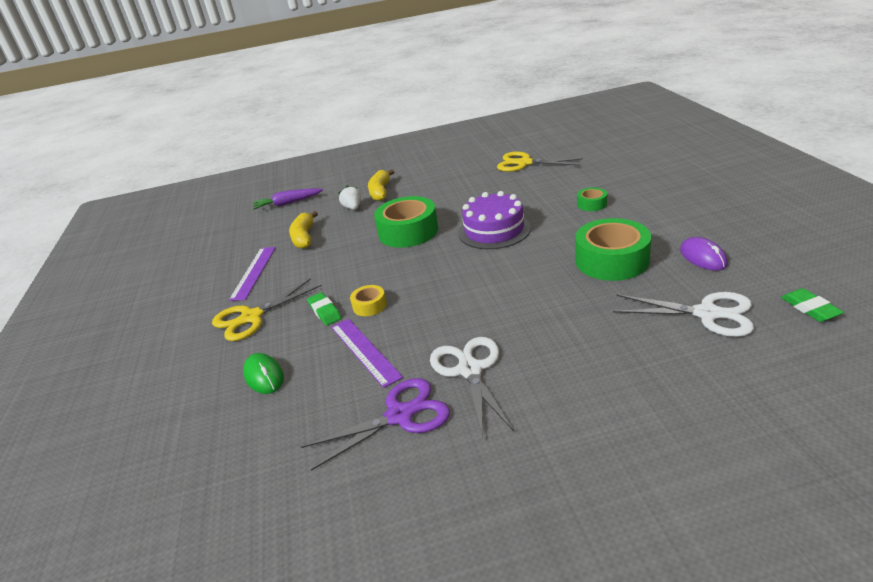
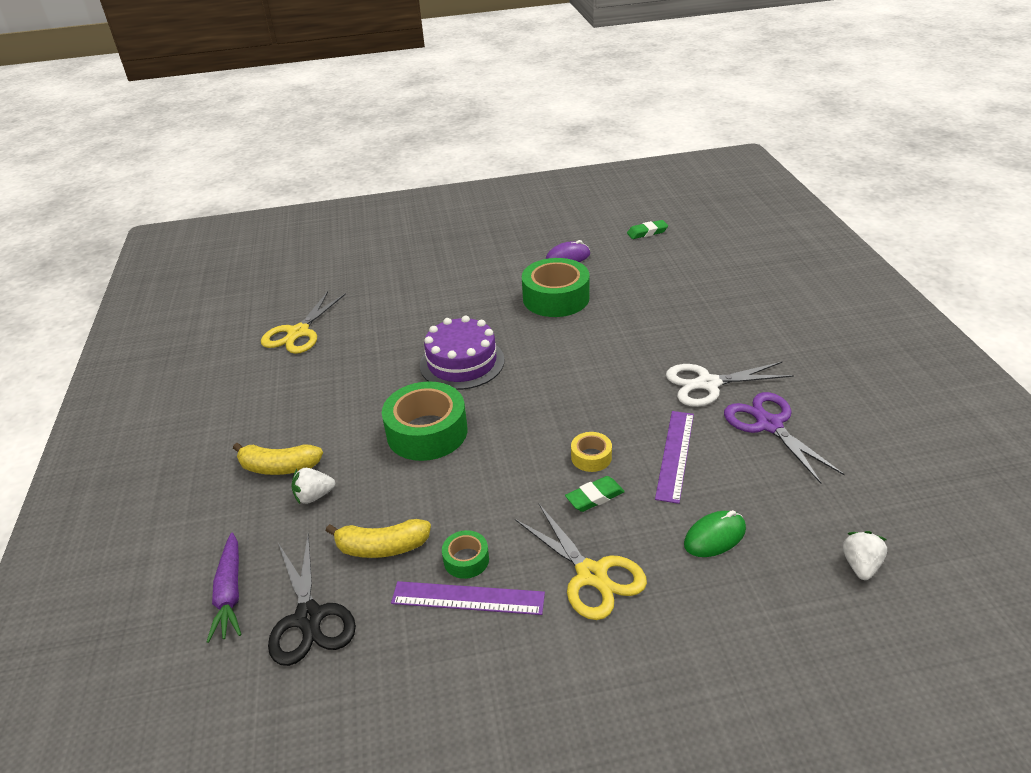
camera: 90 degrees left, 5 degrees up
(198, 470) = (860, 565): none -> white strawberry
(262, 227) = (309, 618): none -> black scissors
(364, 351) = (675, 455): purple ruler -> purple ruler turned 45 degrees counterclockwise
(592, 204) = (441, 297): green tape -> green tape (466, 560)
(707, 314) = (646, 268): white scissors -> none

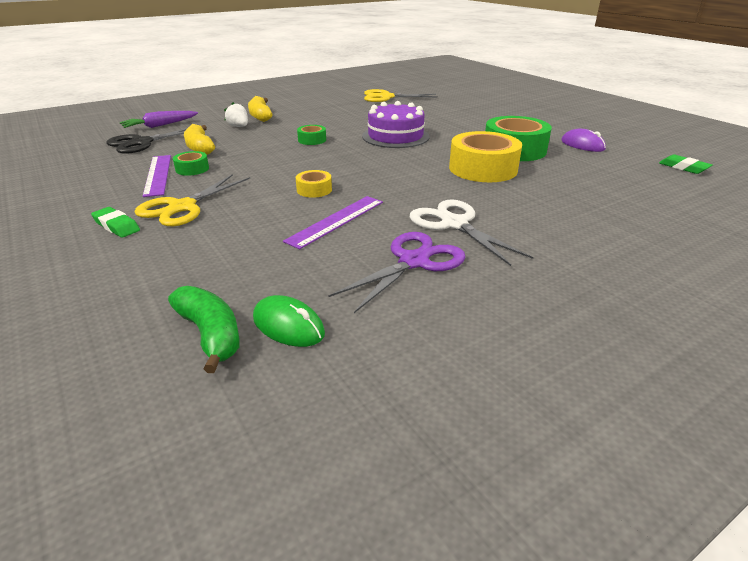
camera: 65 degrees right, 5 degrees down
(427, 432) = (312, 140): green tape -> green tape, size x0.48
(594, 331) = (483, 169): none -> yellow tape
(595, 497) = (267, 197): green eraser -> green eraser (116, 226)
(675, 455) = (336, 221): purple ruler -> purple ruler turned 45 degrees counterclockwise
(714, 537) = (235, 249): green mouse -> green mouse (288, 326)
(860, 565) = (210, 334): white strawberry -> green banana

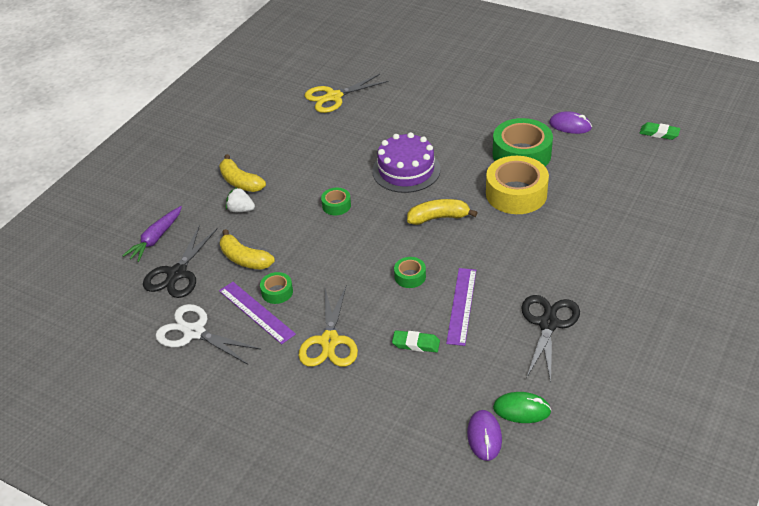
camera: 25 degrees left, 10 degrees up
(116, 226) = (305, 383): green eraser -> green eraser (416, 344)
(210, 334) = (484, 437): green banana -> purple mouse
(314, 190) = (410, 276): yellow tape -> green tape
(389, 165) = (438, 218): none -> yellow banana
(414, 262) = (548, 324): purple scissors -> black scissors
(454, 224) = (545, 273): white scissors -> white scissors (194, 332)

